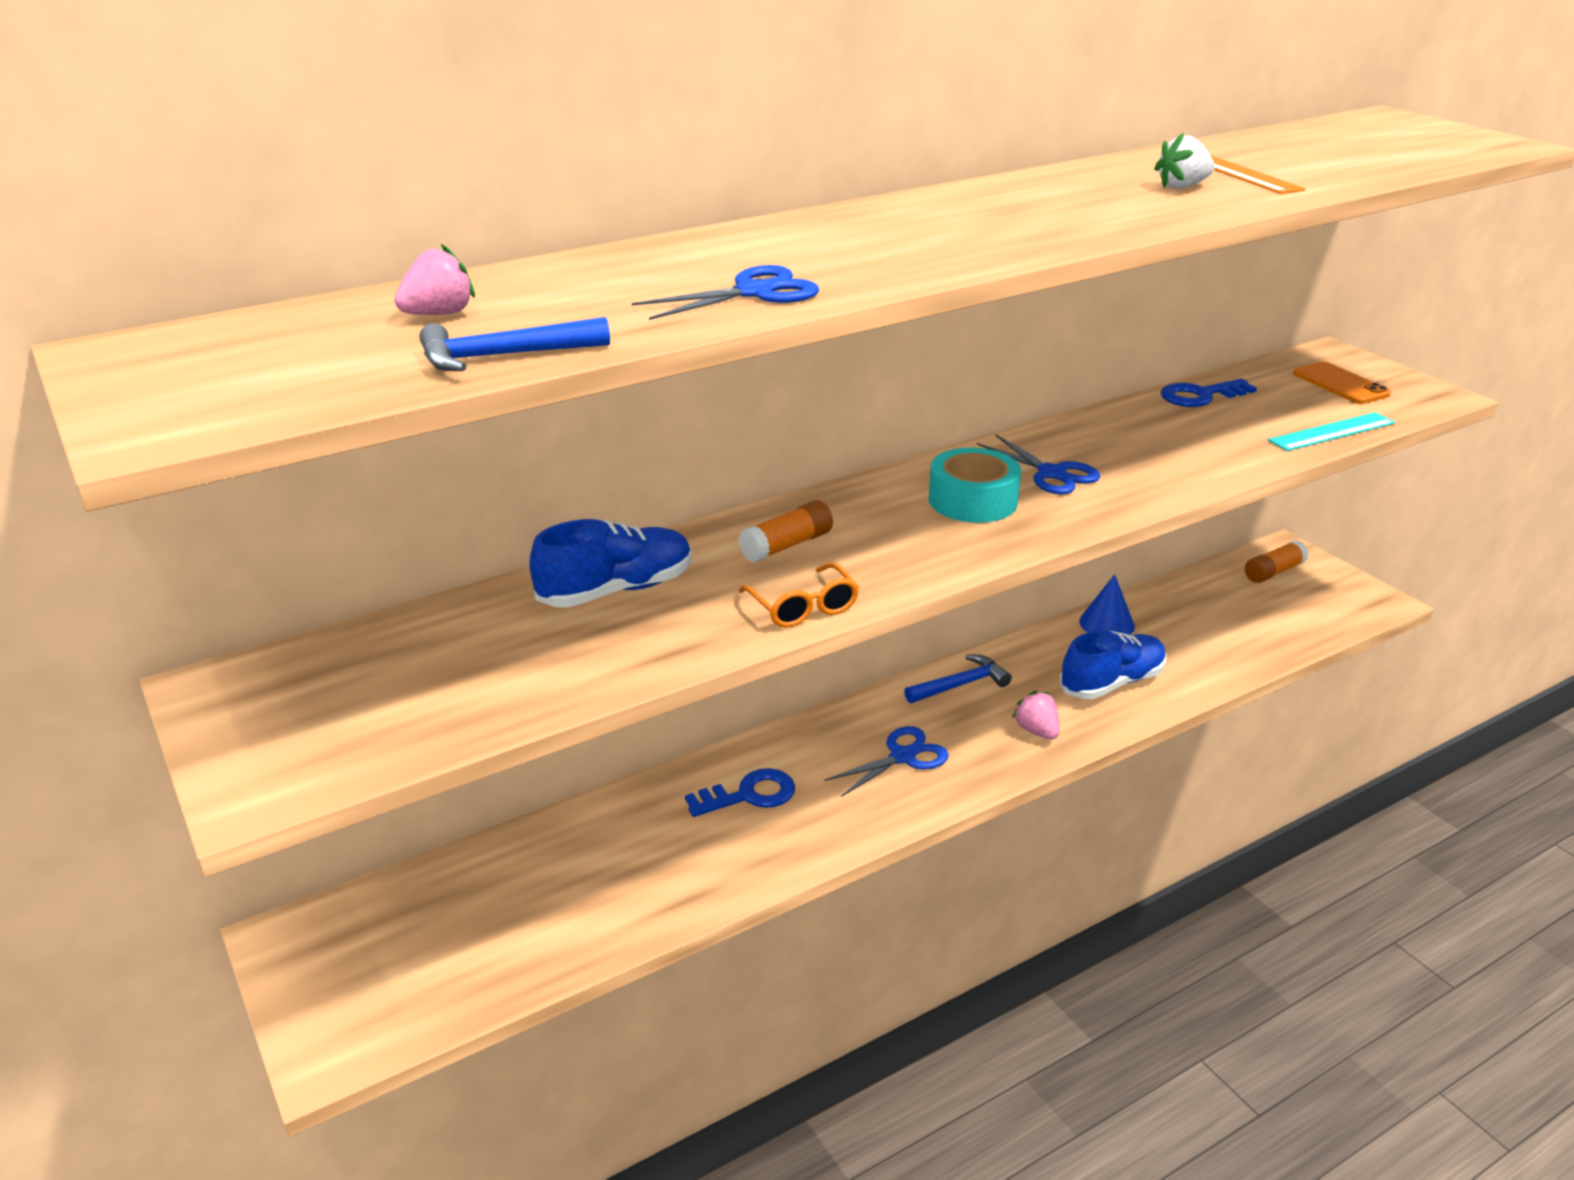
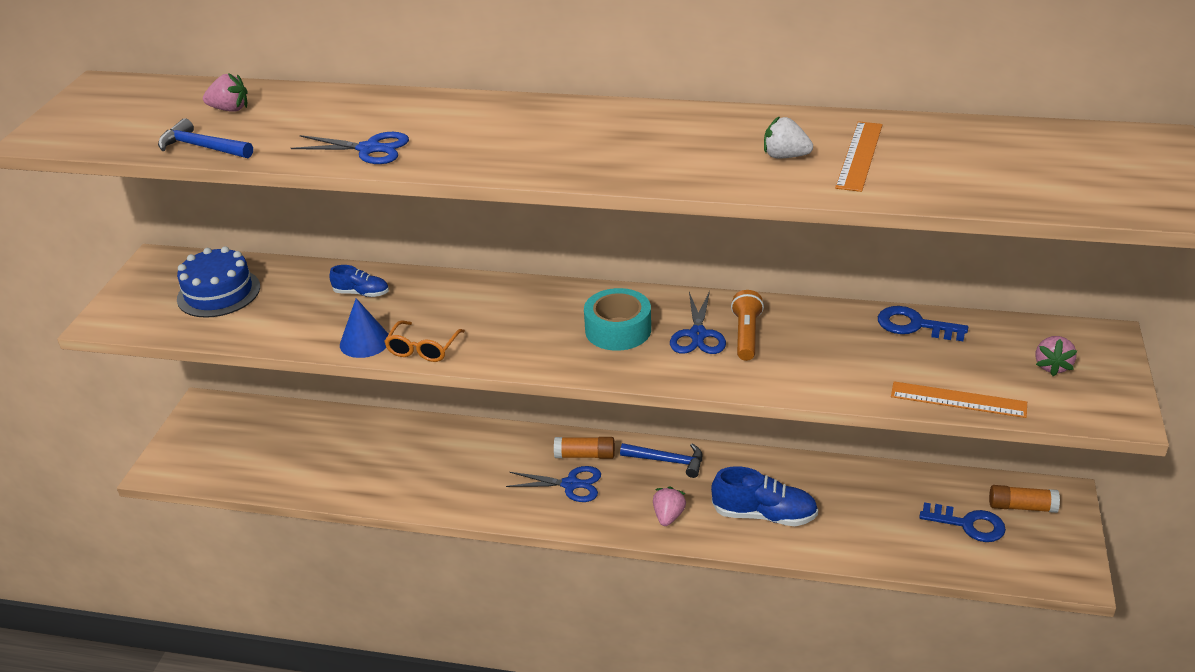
camera: 45 degrees right, 5 degrees up
(398, 677) = (219, 293): none -> blue cake
(616, 590) = (361, 293): blue shoe -> blue shoe, size x0.56
(749, 795) = (465, 457): blue key -> blue key (968, 524)
(787, 545) = (475, 308): orange glue stick -> orange glue stick (585, 455)
(1091, 456) = (746, 335): none -> orange flashlight
(1106, 623) = (826, 474): blue cone -> blue cone (365, 342)
(1332, 432) = (958, 400): turquoise ruler -> orange ruler
(1340, 384) = (1052, 366): orange phone -> pink strawberry

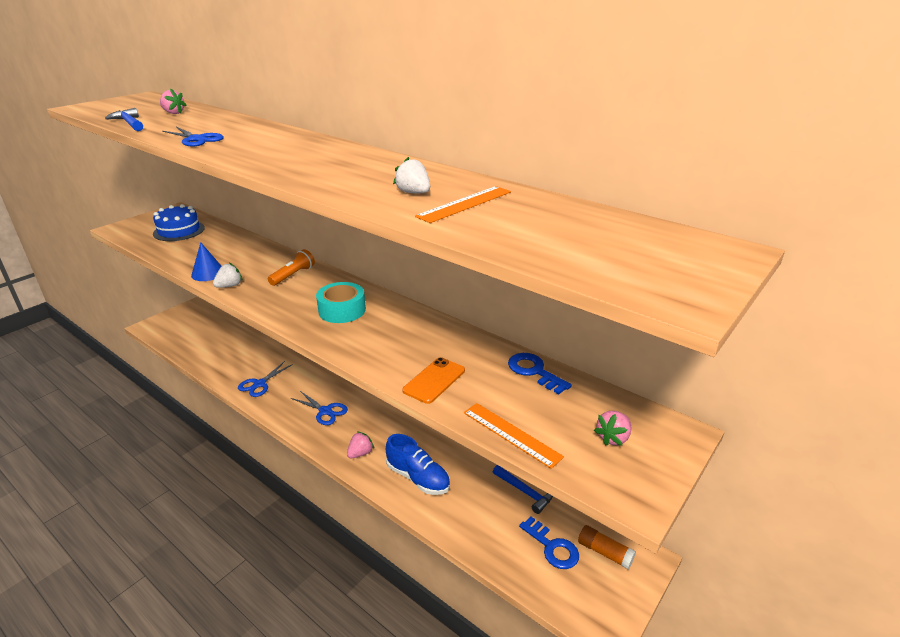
camera: 25 degrees right, 5 degrees down
(361, 293) = (239, 250): blue shoe -> none
(423, 349) = (229, 286): orange glasses -> white strawberry
(585, 455) = (349, 398): orange glue stick -> none
(667, 461) = (392, 420): blue hammer -> blue hammer (525, 492)
(698, 335) = (384, 328): blue scissors -> blue scissors (259, 384)
(746, 335) = (413, 339): orange flashlight -> orange flashlight (293, 275)
(823, 374) = (434, 380): none -> orange phone

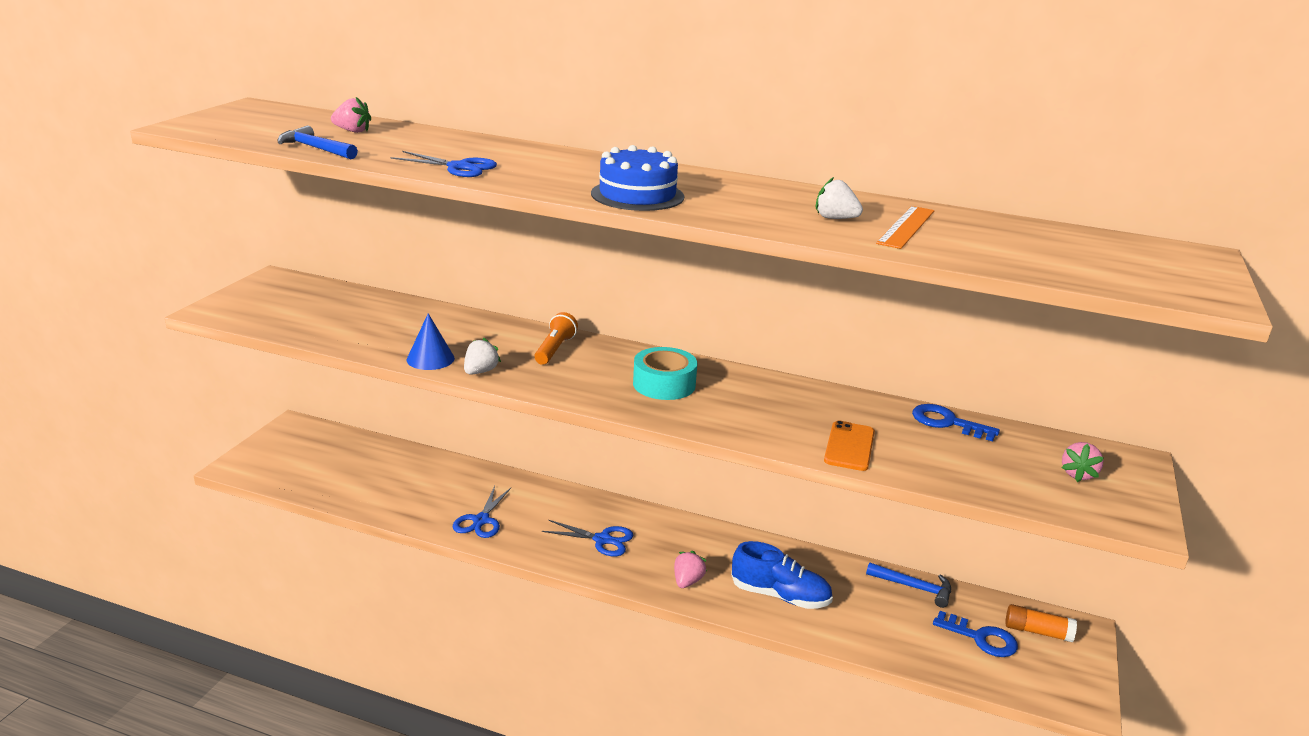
camera: 20 degrees left, 5 degrees down
(179, 231) = (317, 306): blue cake -> blue cake (637, 195)
(511, 434) = (978, 486): orange ruler -> none

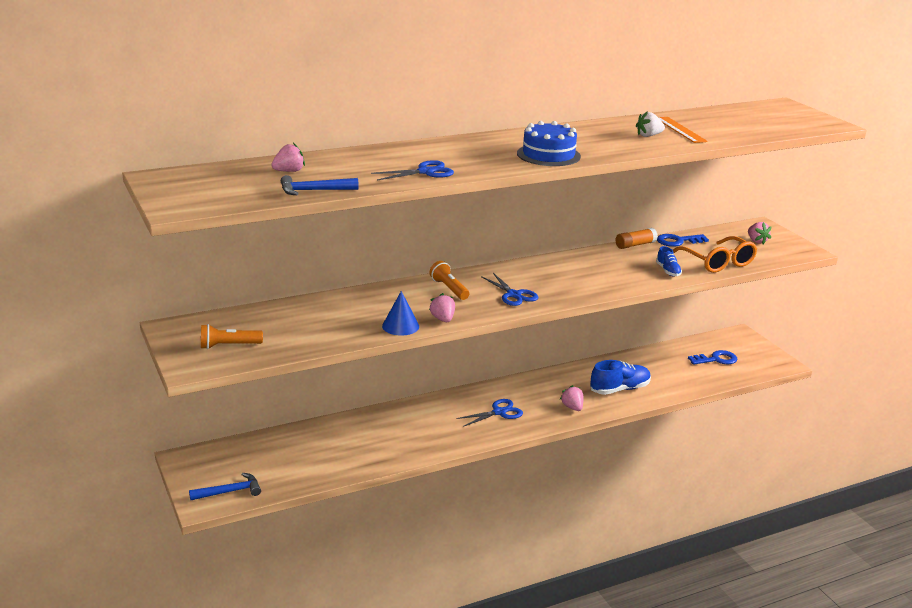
camera: 45 degrees left, 0 degrees up
(273, 309) = (229, 346): none -> orange flashlight
(480, 371) = (443, 319): white strawberry -> pink strawberry
(481, 520) = (420, 440): blue scissors -> blue scissors (514, 295)
(664, 384) = (539, 281): turquoise tape -> none
(849, 446) = (668, 271): orange phone -> blue shoe
(914, 587) = (661, 353): blue hammer -> blue hammer (230, 491)
(948, 470) = (718, 262): none -> orange glasses
(1037, 631) = (729, 344): orange glue stick -> orange glue stick (635, 245)

